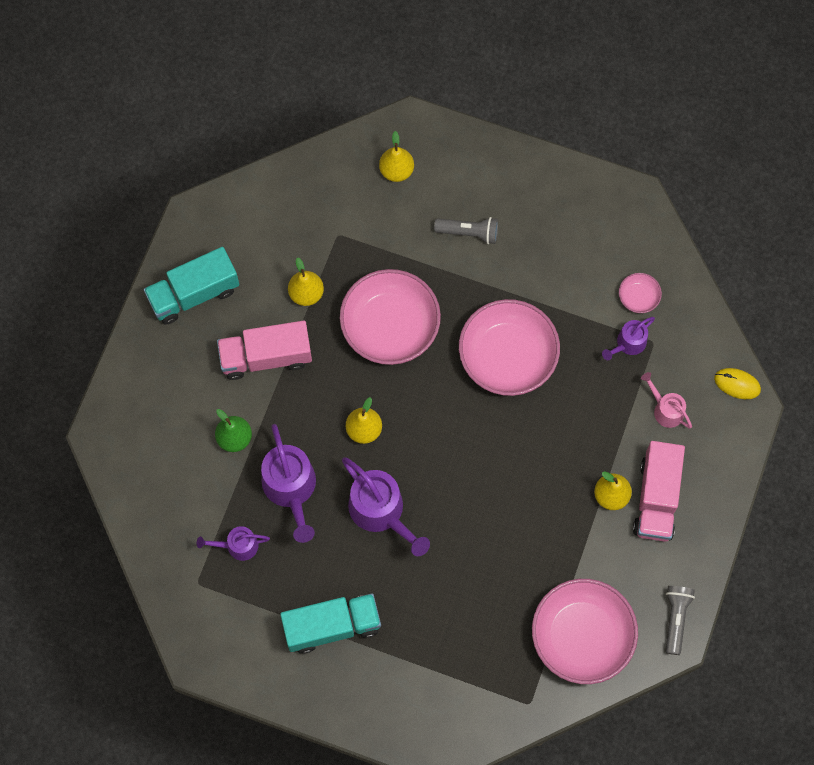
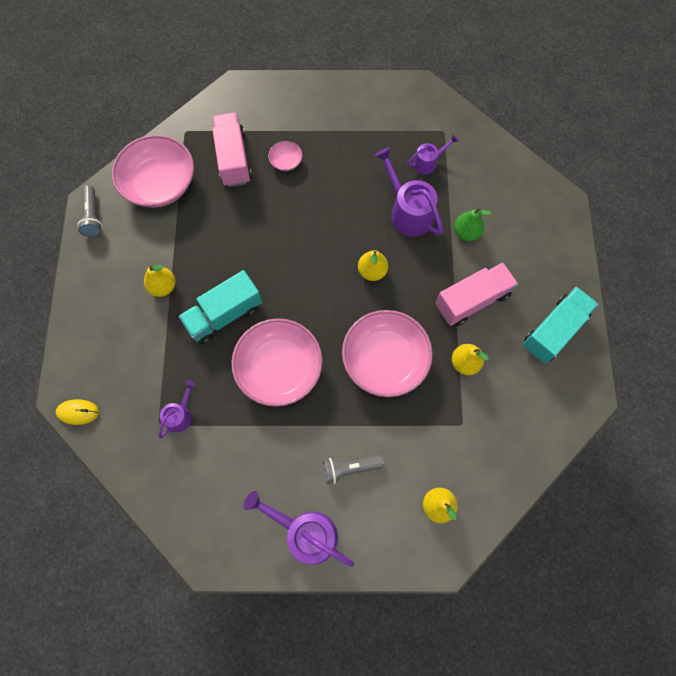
camera: 160 degrees right, 0 degrees up
(332, 626) = (339, 134): turquoise truck -> turquoise truck (224, 315)
(381, 511) = (335, 218): purple watering can -> purple watering can (305, 533)
(638, 297) = (182, 461): pink bowl -> pink bowl (286, 161)
(656, 498) = (127, 296): pink truck -> pink truck (233, 158)
(665, 409) = (135, 369): pink watering can -> none

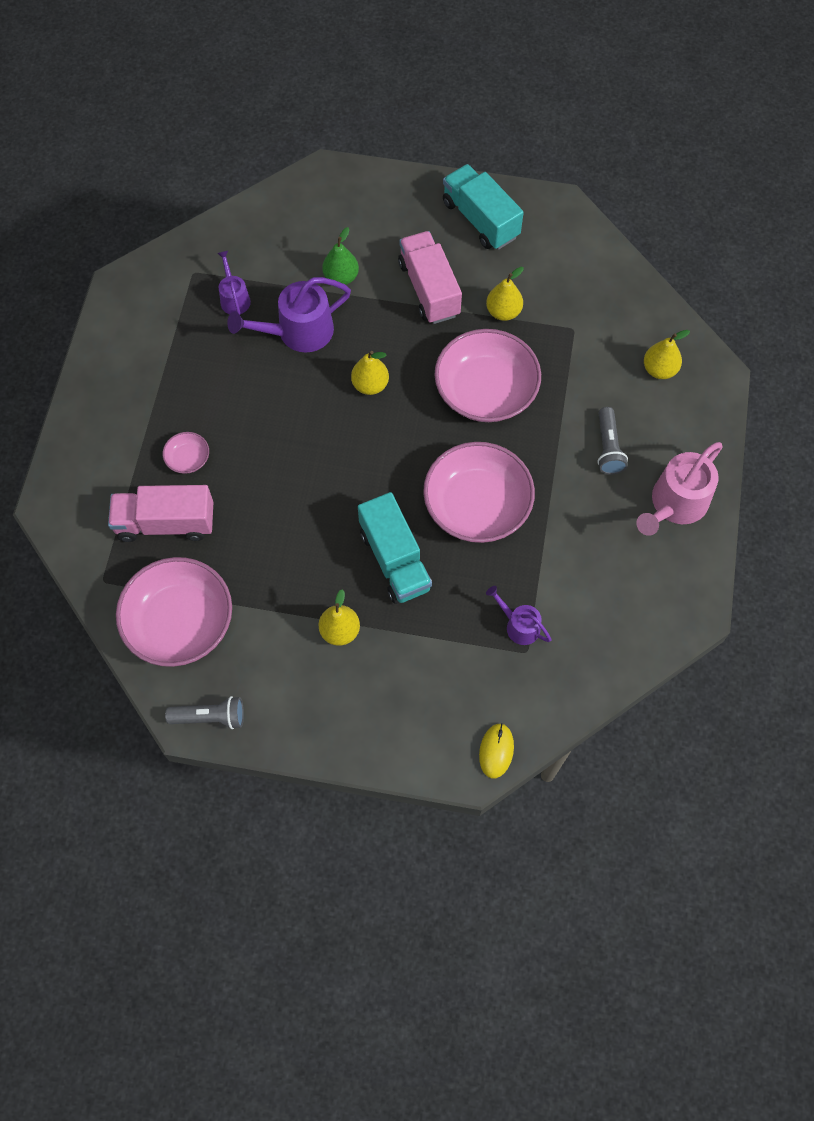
camera: 80 degrees left, 5 degrees down
(305, 533) = (675, 504): purple watering can -> pink watering can

